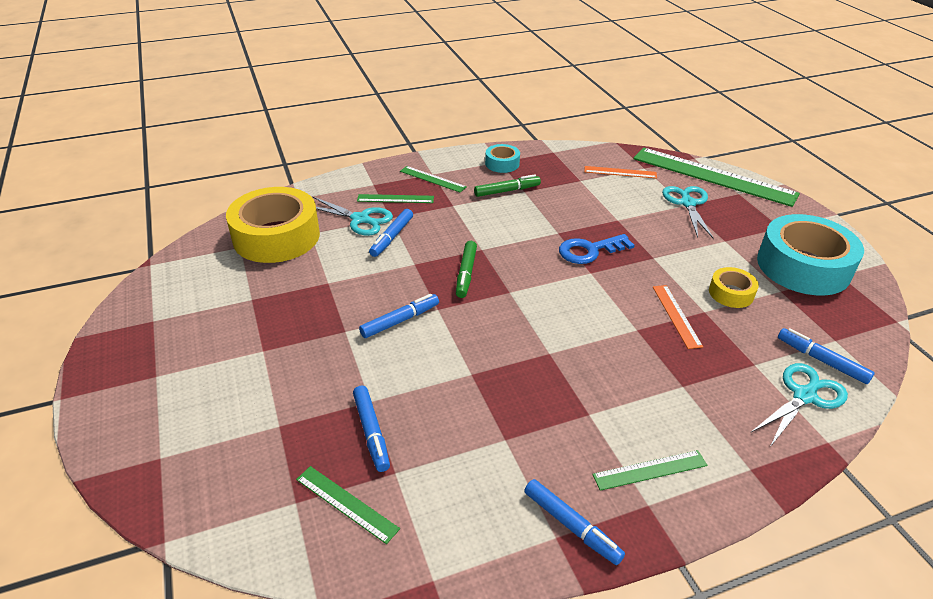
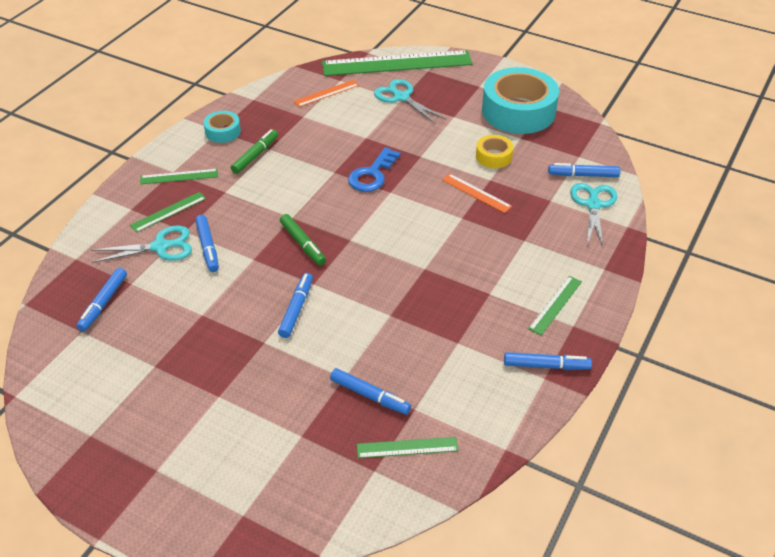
camera: 40 degrees left, 5 degrees up
(276, 236) = (103, 303): yellow tape -> blue marker

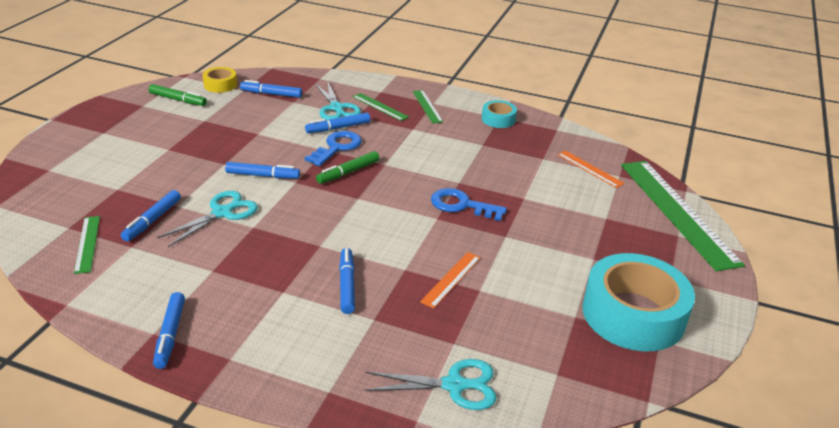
camera: 80 degrees right, 10 degrees down
(250, 250) = (337, 147): none -> blue key
(255, 155) = (469, 138): green marker -> green marker (178, 100)
(401, 97) = (610, 217): turquoise scissors -> turquoise scissors (223, 212)
(493, 156) = (525, 292): yellow tape -> yellow tape (220, 85)
(555, 305) = (264, 344): green ruler -> none
(583, 175) = (515, 377): blue marker -> blue marker (347, 285)

